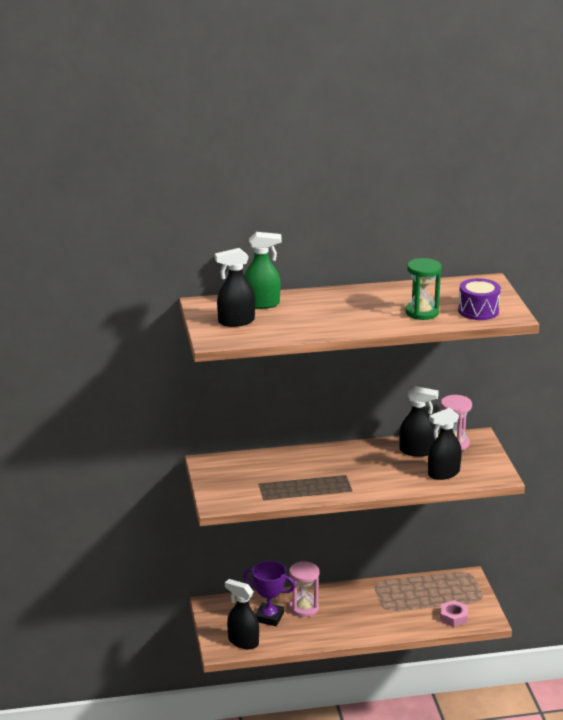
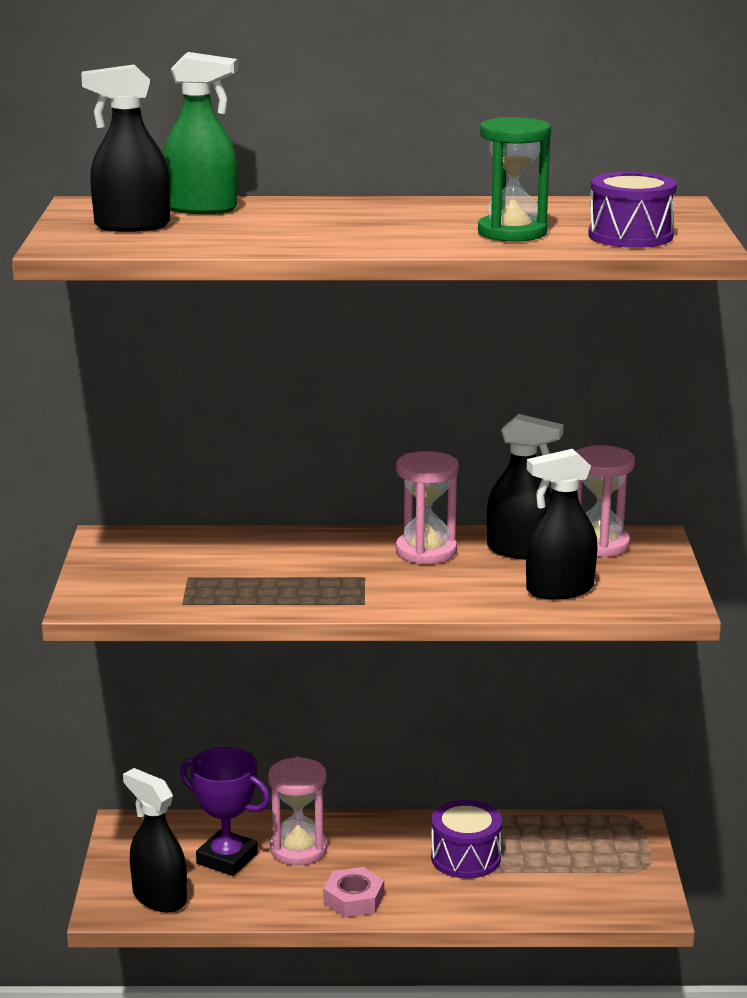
camera: 10 degrees right, 5 degrees down
(370, 456) = (426, 551): none -> pink hourglass
(390, 603) = (465, 858): none -> purple drum
(453, 617) = (582, 895): pink nut -> pink nut (353, 899)

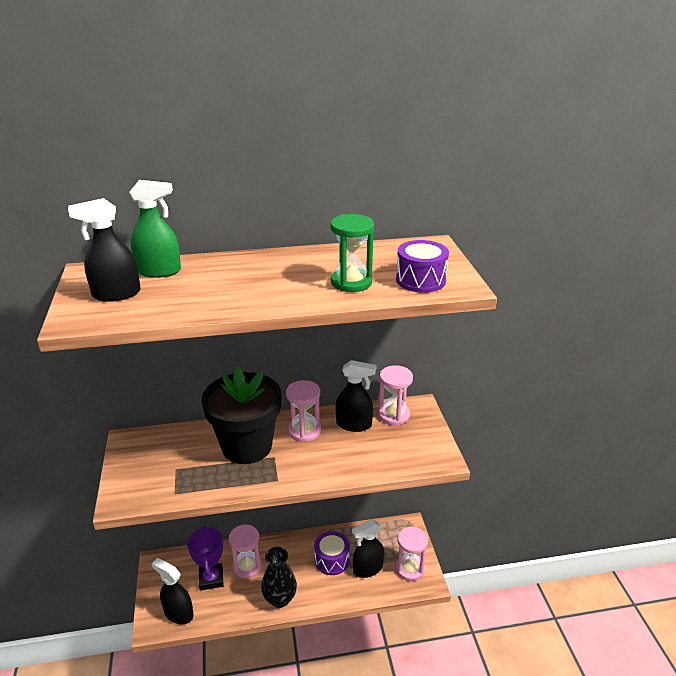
camera: 10 degrees left, 10 degrees up
(227, 859) = (211, 579): purple trophy -> purple trophy turned 60 degrees clockwise
(317, 561) = (247, 446): none -> black flower pot
(353, 899) = (280, 599): pink nut -> black vase
(559, 590) = (380, 455): black spray bottle -> black spray bottle (367, 569)
(620, 885) = (410, 568): none -> pink hourglass

